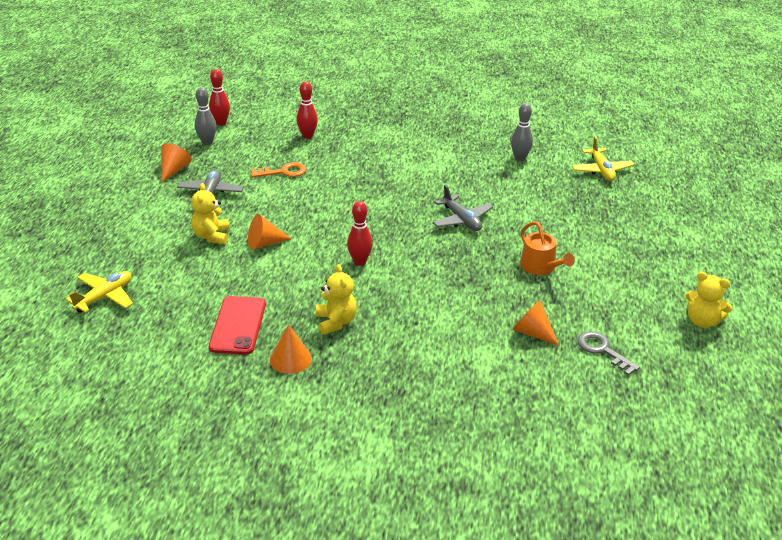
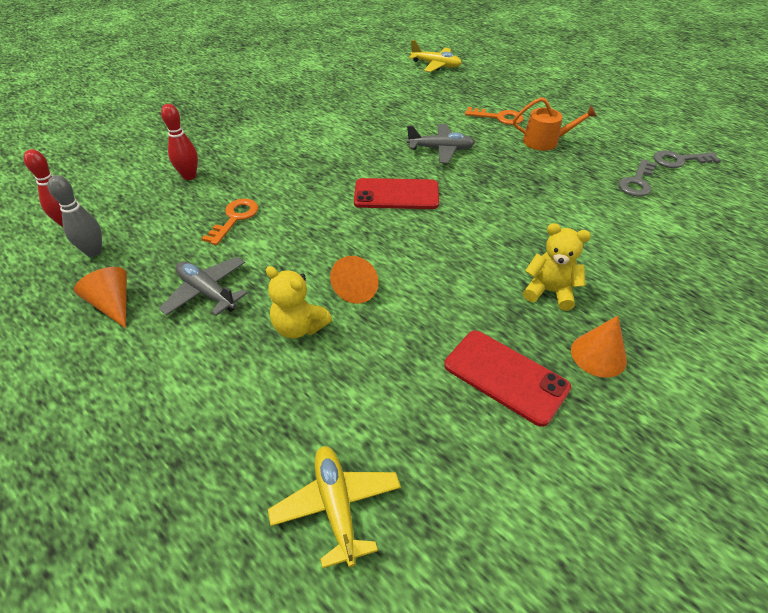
camera: 55 degrees left, 10 degrees up
(359, 261) = (454, 233): red bowling pin -> none
(378, 222) = (396, 194): none -> red phone
(520, 158) = (379, 88): grey bowling pin -> none
(532, 332) = (637, 182): orange cone -> grey key
(550, 232) = (499, 117): none -> orange key
(702, 321) = (663, 107): yellow teddy bear -> none

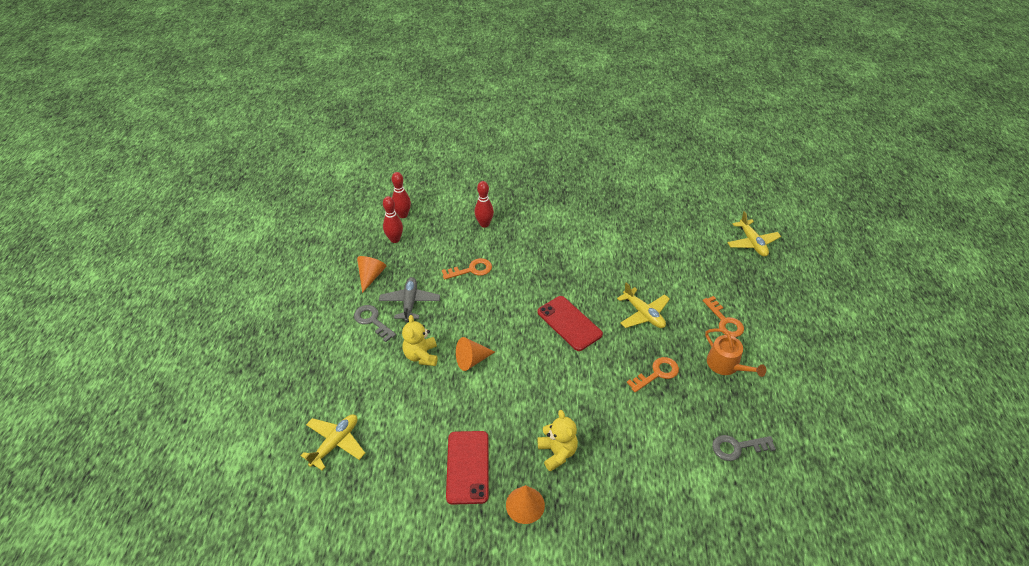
camera: 50 degrees right, 0 degrees up
(94, 251) = (395, 239): grey bowling pin -> red bowling pin
(441, 149) = (643, 314): grey plane -> yellow plane
(516, 179) = (657, 373): none -> orange key
(679, 160) = (805, 463): grey key -> grey key (372, 321)

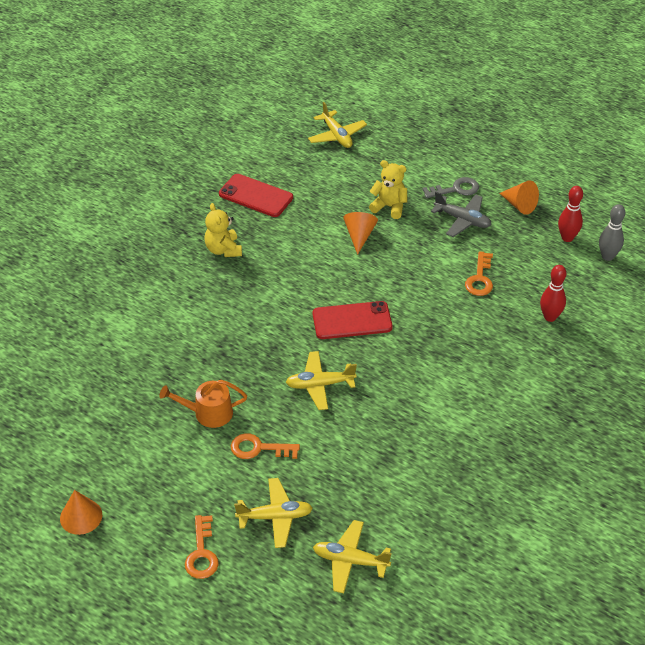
camera: 120 degrees right, 0 degrees up
(403, 215) = (607, 256): red bowling pin -> grey bowling pin
(525, 505) = (197, 214): orange cone -> orange cone (81, 516)
(557, 452) = (223, 250): yellow teddy bear -> yellow teddy bear turned 60 degrees clockwise
(657, 373) = (242, 354): orange key -> orange key (202, 553)
(737, 447) = (126, 365): grey key -> none
(762, 288) = (275, 517): none -> yellow plane

